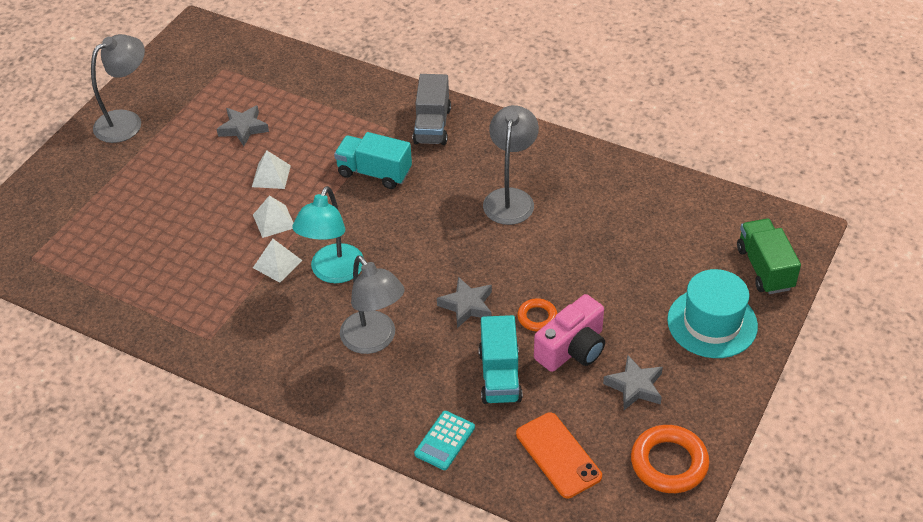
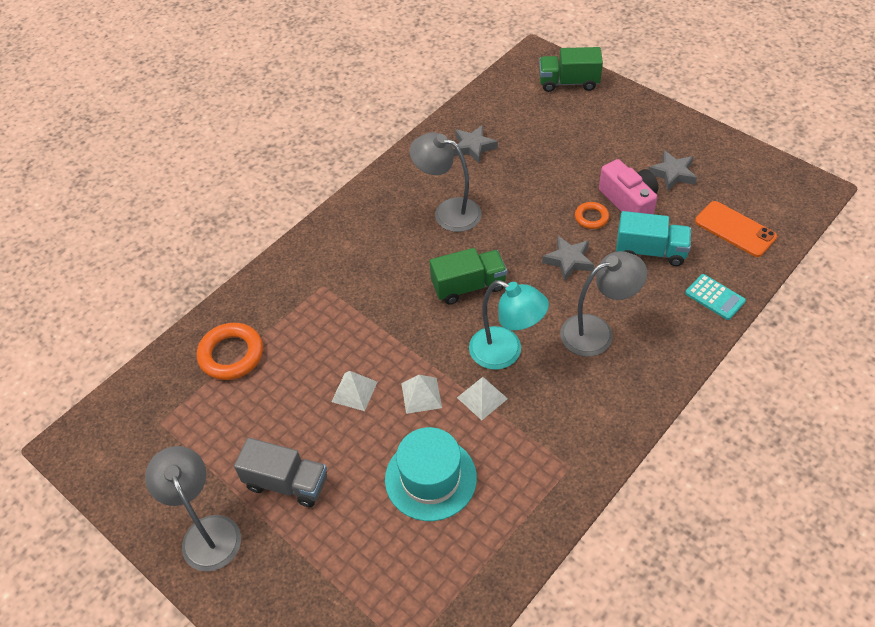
camera: 75 degrees left, 5 degrees up
(243, 128) = (270, 411): grey star -> grey star (473, 147)
(374, 173) = (381, 304): turquoise truck -> none
(412, 231) = (468, 286): none -> green truck
(432, 126) = (333, 252): grey truck -> grey truck (287, 483)
(558, 455) = (735, 229): orange phone -> orange phone turned 60 degrees clockwise
(669, 463) = (746, 169): orange ring -> orange ring (231, 355)
(712, 323) = (617, 120): turquoise hat -> turquoise hat (430, 478)

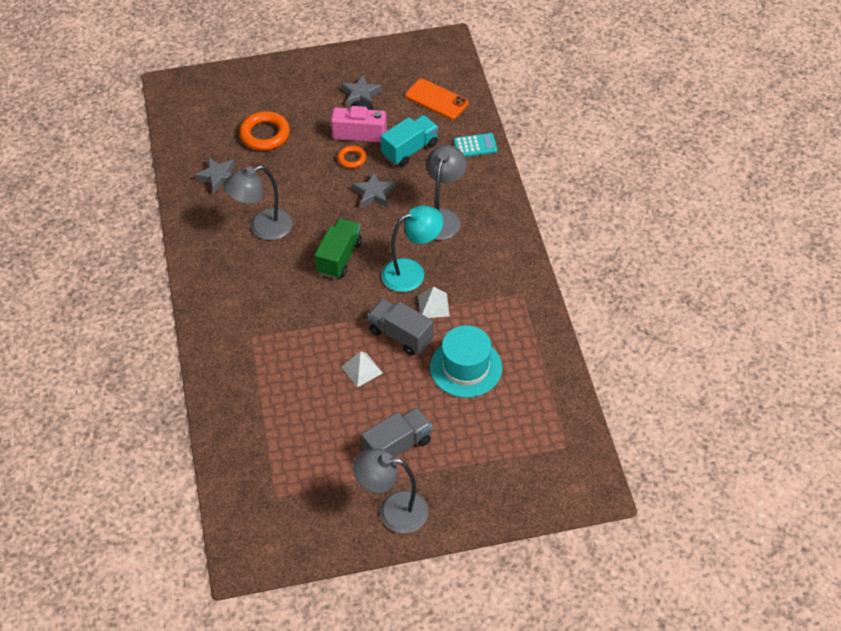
camera: 55 degrees left, 0 degrees up
(231, 355) = (259, 423): orange ring -> orange ring (265, 134)
(421, 395) = (400, 335): white pyramid -> grey truck
(568, 82) = (218, 87): green truck -> none
(735, 229) = (436, 99): orange phone -> orange phone turned 45 degrees clockwise

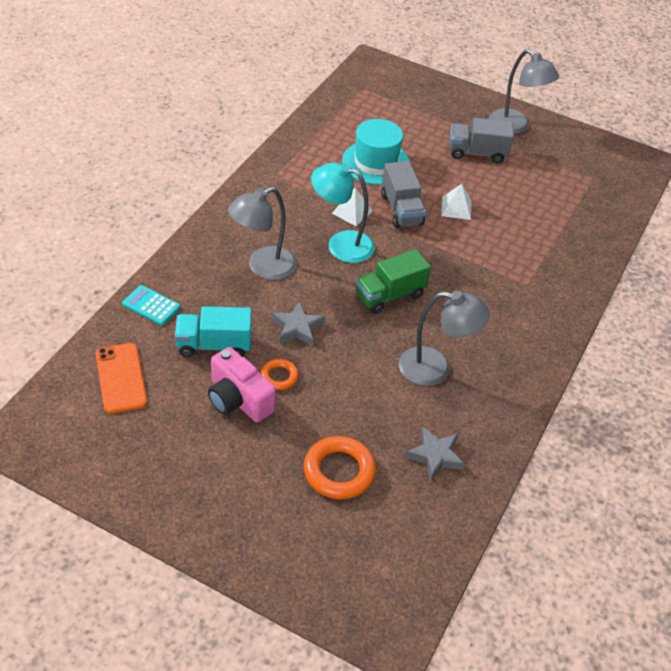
camera: 145 degrees left, 5 degrees down
(361, 95) = (187, 442): grey star -> none

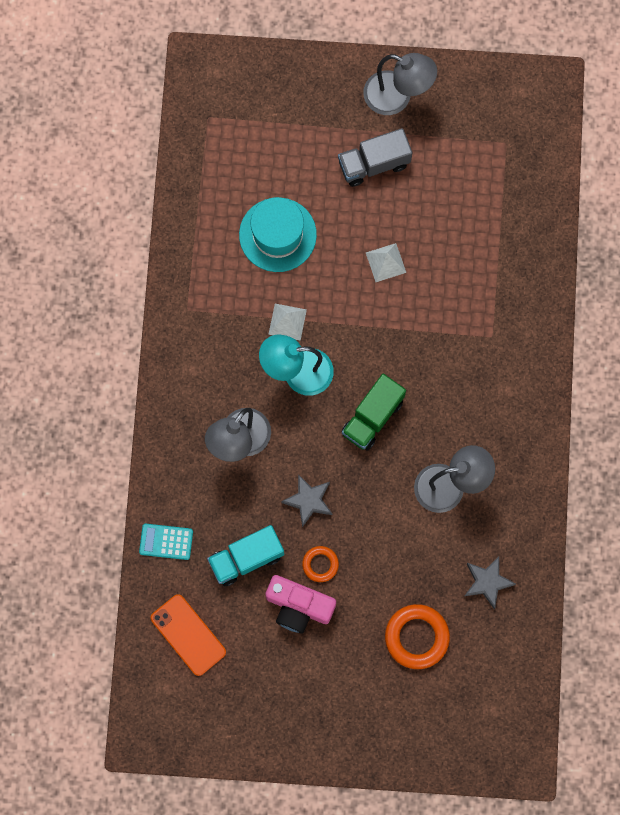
camera: 20 degrees left, 30 degrees up
(401, 210) = (333, 293): grey truck -> none

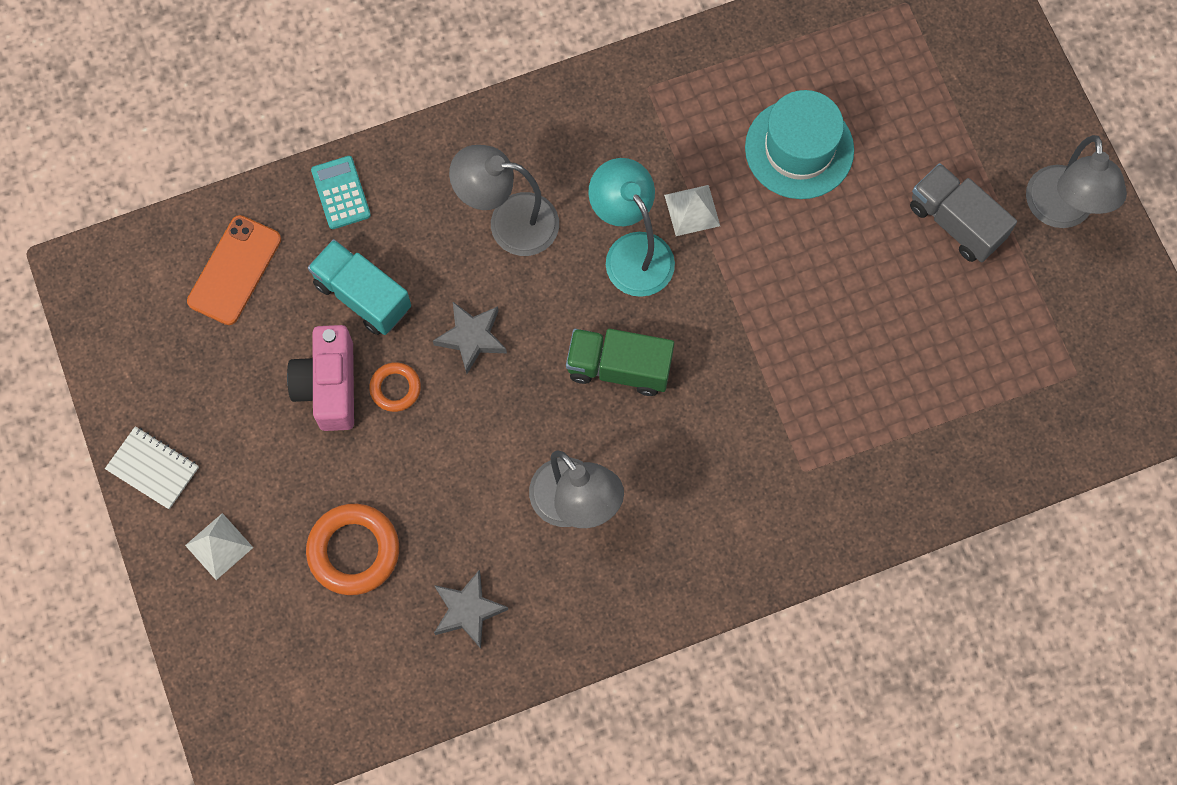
camera: 65 degrees right, 5 degrees down
(302, 744) = (153, 468): none -> white notebook
(386, 262) = (833, 294): white pyramid -> white pyramid (219, 546)

